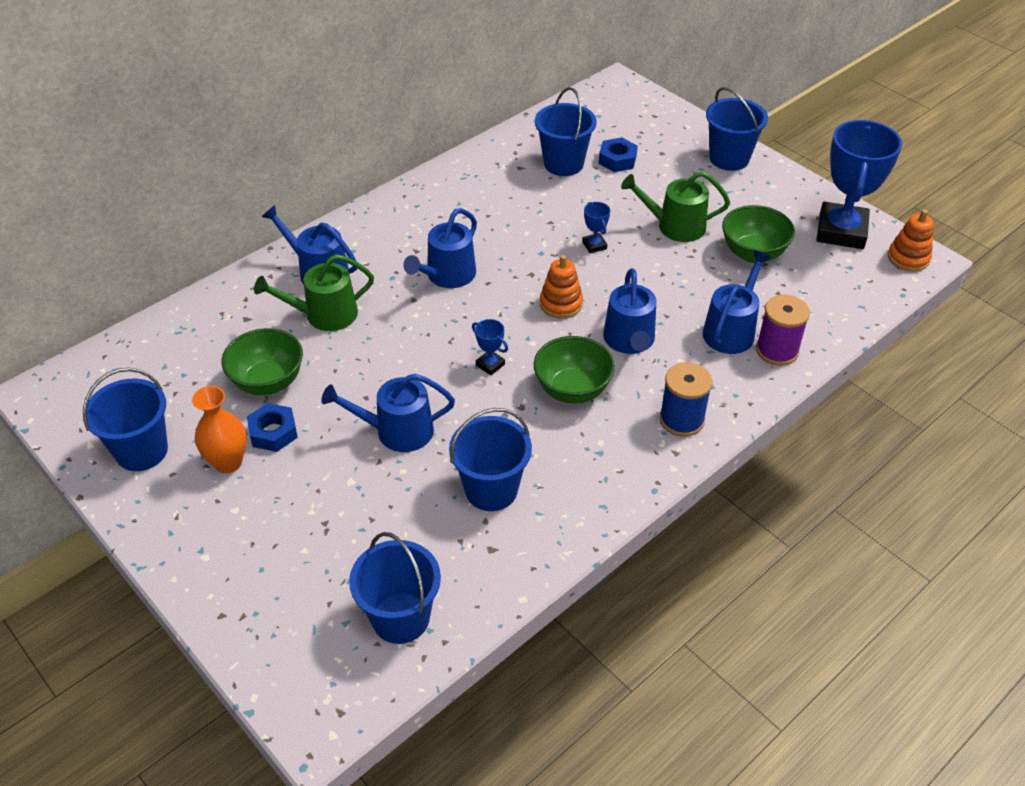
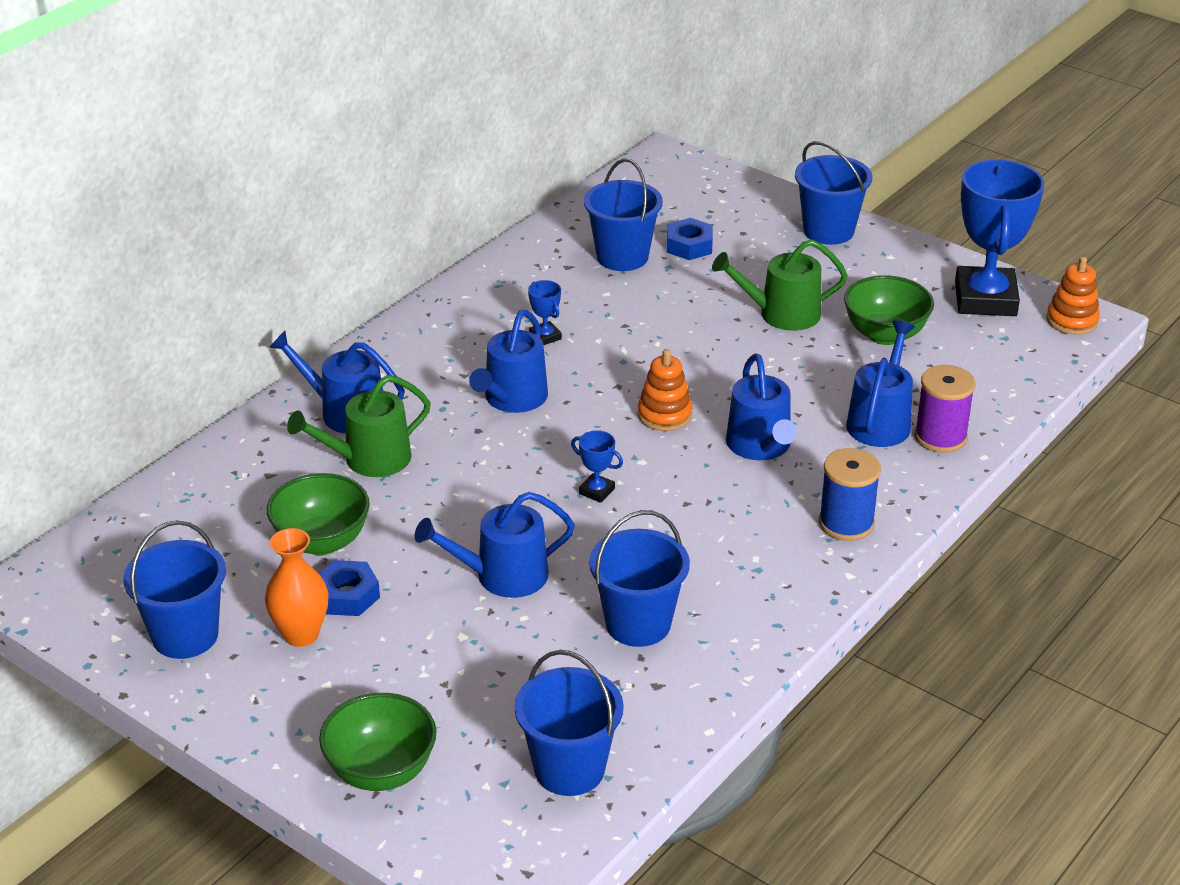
camera: 10 degrees left, 10 degrees down
(572, 390) = (705, 507): green bowl -> green bowl (381, 771)
(594, 245) = (688, 346): blue trophy -> blue trophy (545, 337)

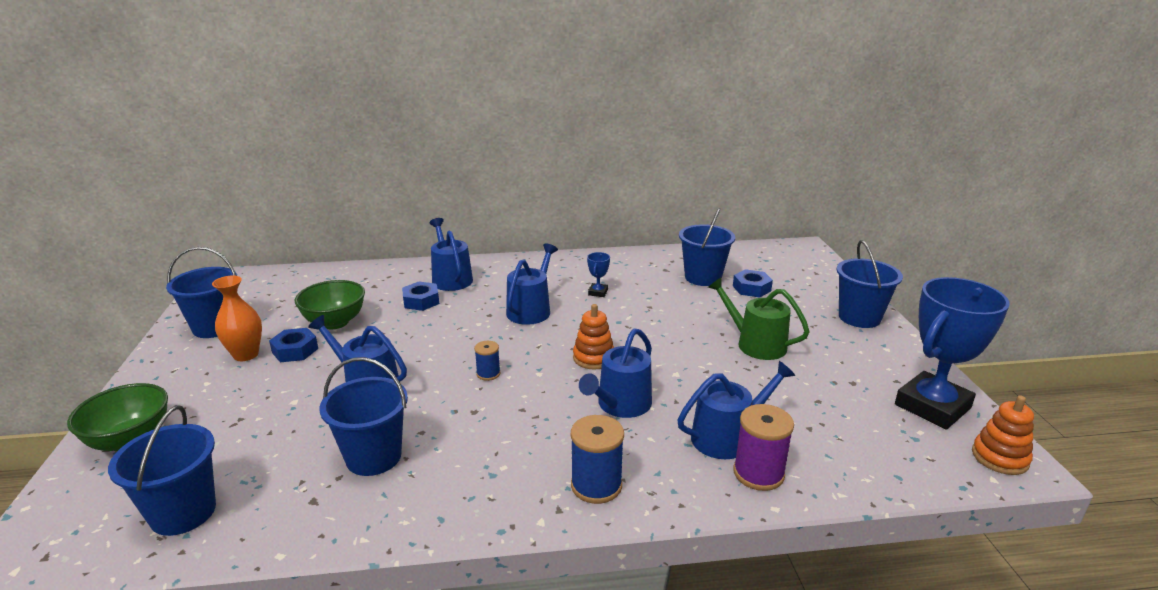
camera: 45 degrees right, 10 degrees down
(369, 459) = (421, 301): green watering can -> blue nut
(512, 399) = (531, 310): blue watering can -> blue watering can turned 135 degrees clockwise
(596, 491) = (488, 374): blue trophy -> blue spool
(885, 334) = (813, 389): green bowl -> none

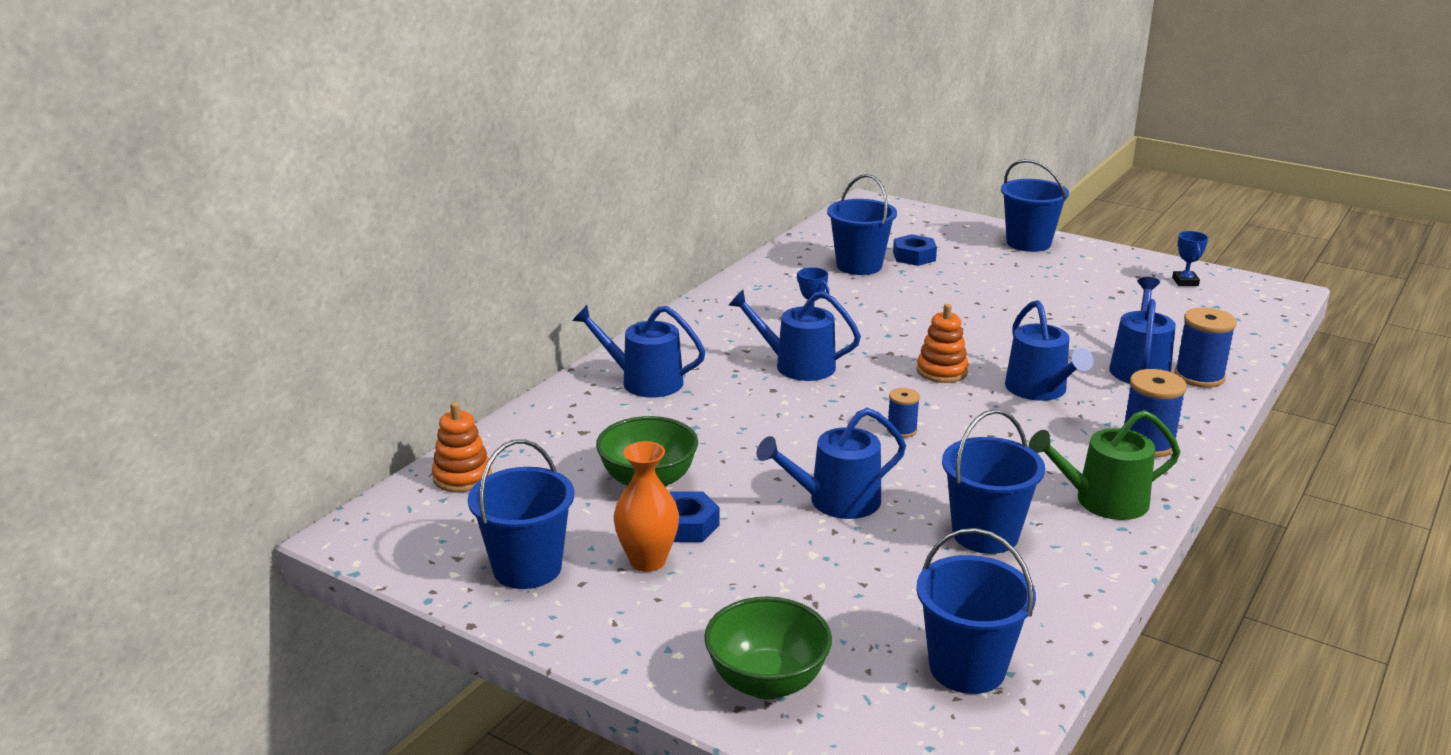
camera: 50 degrees left, 0 degrees up
(421, 301) = (677, 415): blue nut -> none
(531, 310) = (797, 365): blue watering can -> blue watering can turned 45 degrees counterclockwise
(755, 344) = (1015, 298): green watering can -> green watering can (1103, 501)
(758, 473) = (1199, 376): purple spool -> blue spool
(932, 406) = (1185, 281): blue trophy -> blue trophy, size x0.41
(1000, 457) = (1267, 292): orange stacking toy -> orange stacking toy (462, 477)

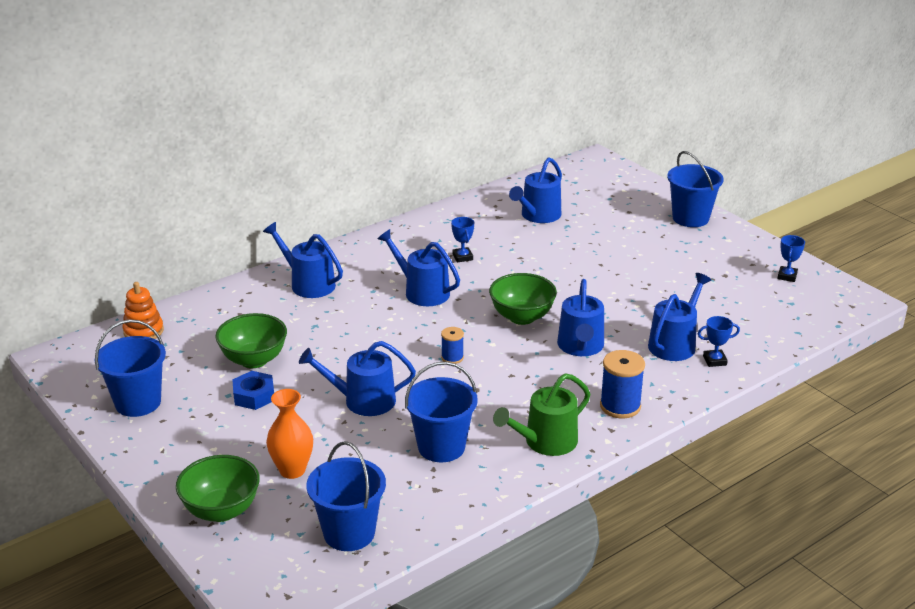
camera: 20 degrees right, 5 degrees up
(647, 561) = (212, 415): orange vase -> orange vase (292, 470)
(859, 265) = (538, 215): blue bucket -> blue watering can
(914, 256) = (587, 215): blue nut -> none
(942, 371) = (522, 317): orange stacking toy -> green bowl
(1103, 501) = (545, 442): green watering can -> green watering can turned 45 degrees counterclockwise
(1199, 376) = (714, 360): blue spool -> blue trophy

